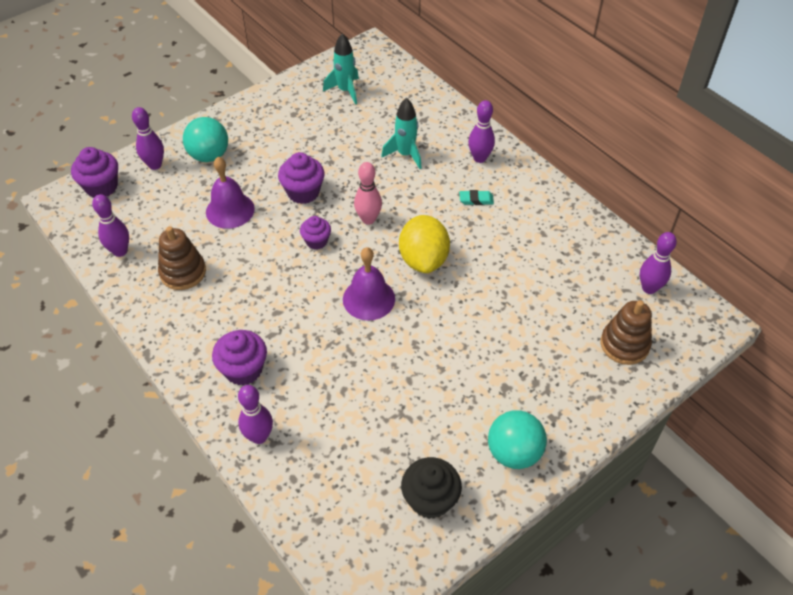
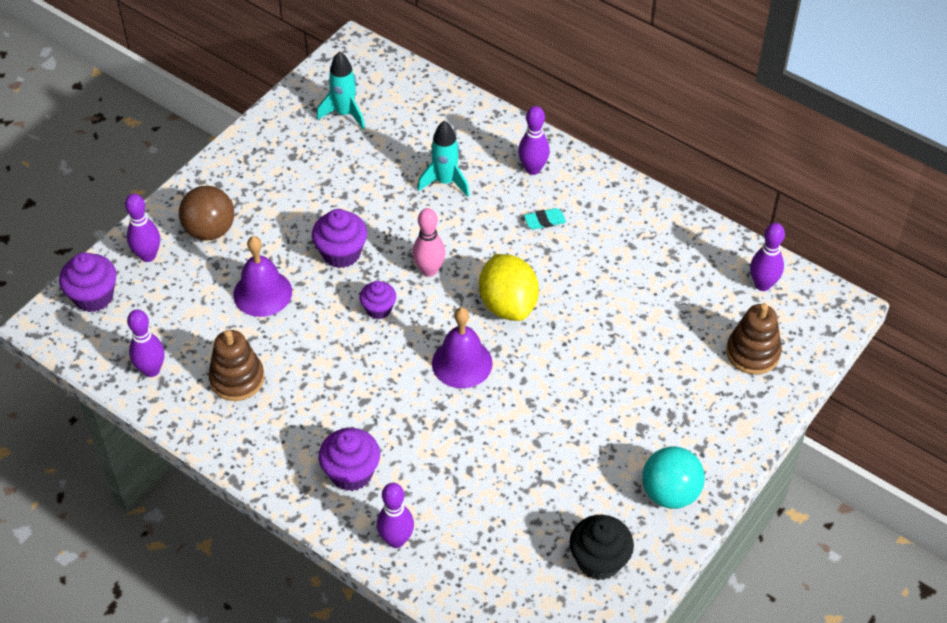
camera: 15 degrees left, 0 degrees up
(209, 156) = (210, 230): turquoise ball -> brown ball

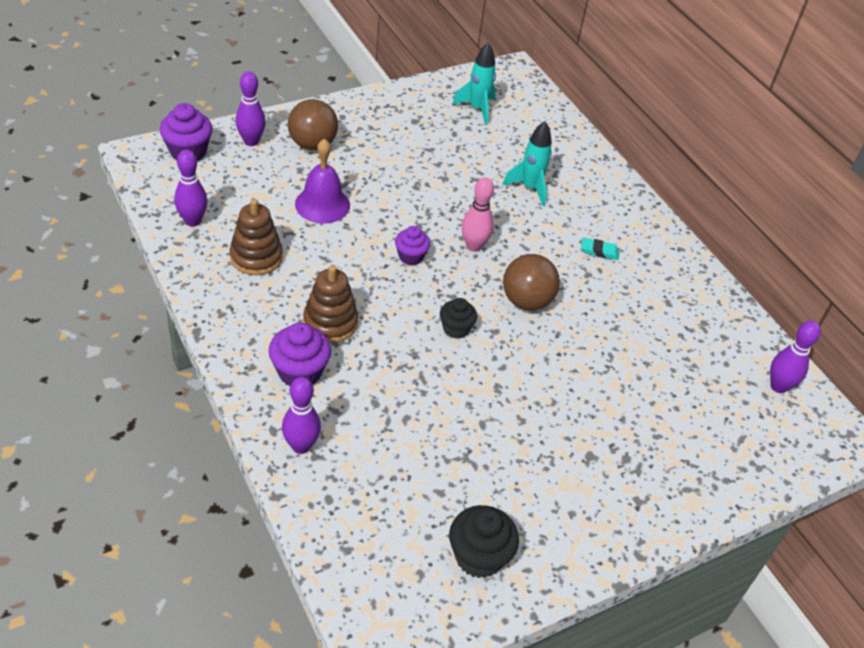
camera: 20 degrees right, 5 degrees down
(341, 253) = (407, 203): purple cupcake -> none
(462, 363) = (456, 329): purple bell -> black cupcake
(508, 304) = (526, 301): yellow lemon -> brown ball
(533, 169) = (612, 209): purple bowling pin -> none
(670, 493) = (585, 528): turquoise ball -> none
(752, 353) = (737, 440): brown stacking toy -> brown stacking toy (330, 322)

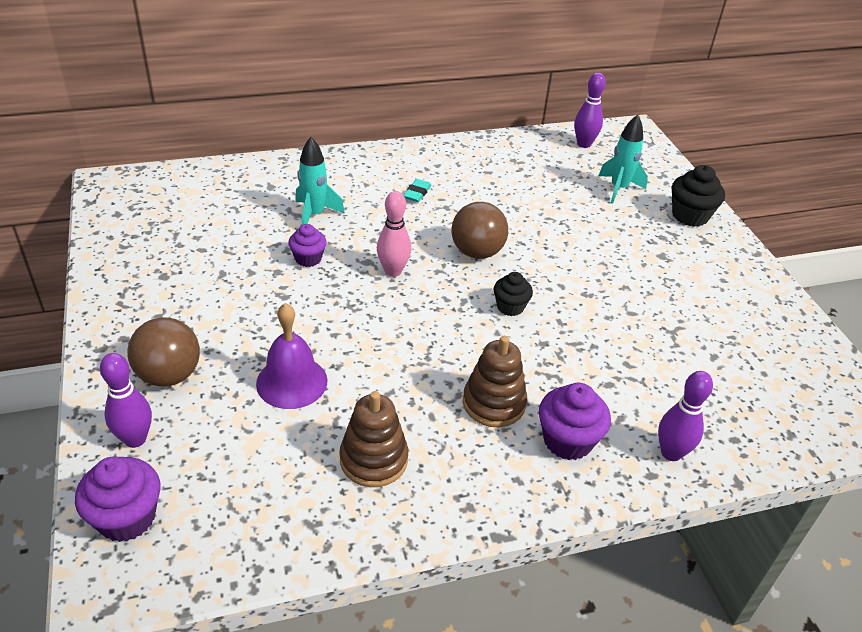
camera: 75 degrees left, 5 degrees down
(193, 221) = (286, 524): purple bowling pin -> none
(411, 256) = (399, 320): purple cupcake -> purple cupcake (308, 258)
(477, 109) = (166, 223): turquoise rocket -> turquoise rocket (618, 189)
(478, 556) = (779, 344): black cupcake -> black cupcake (690, 216)

